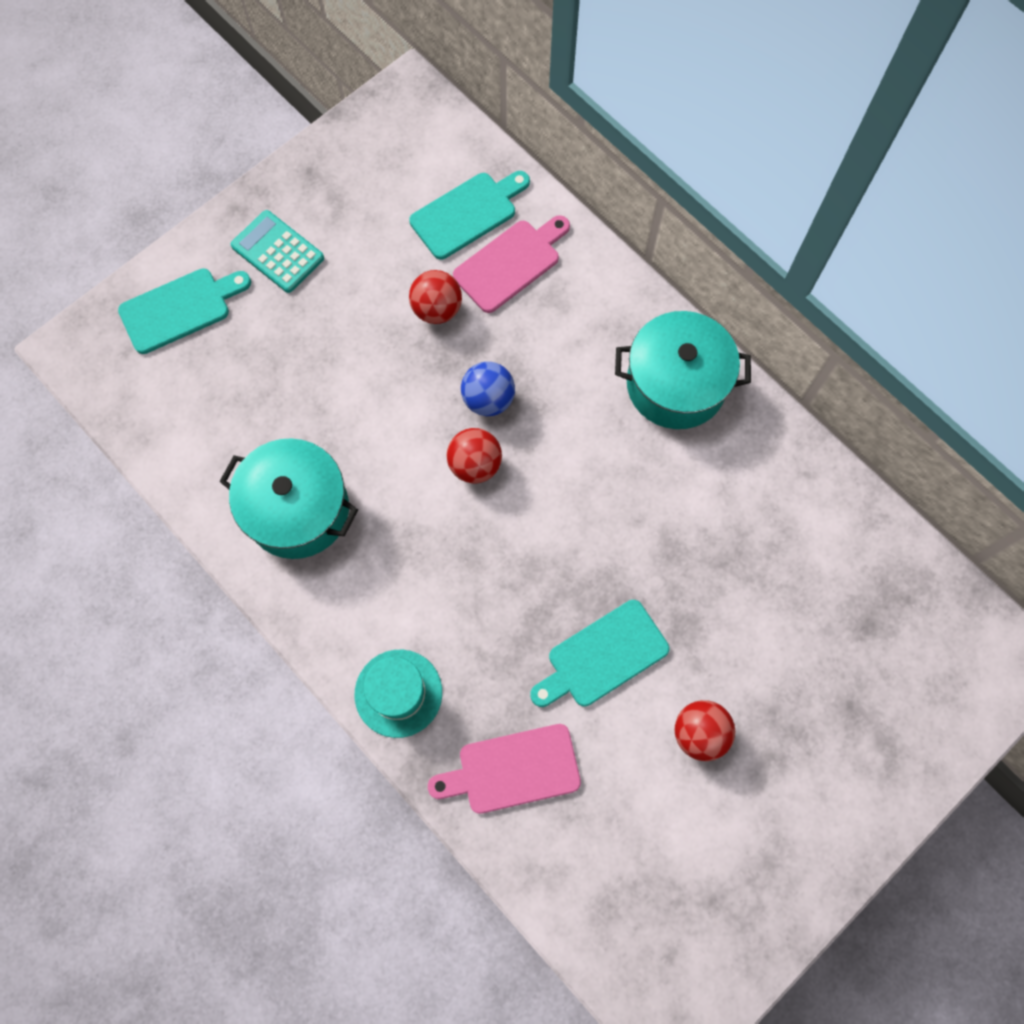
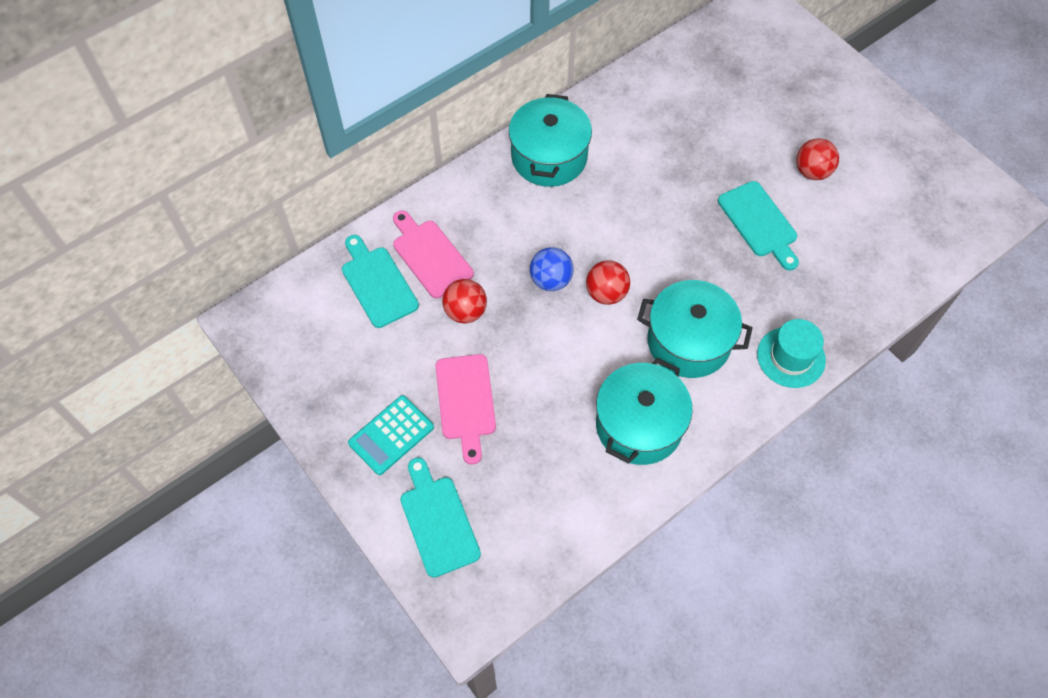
camera: 85 degrees left, 10 degrees down
(413, 565) = (688, 341): none -> turquoise pot
(512, 769) = (844, 285): pink cutting board -> pink cutting board (465, 401)

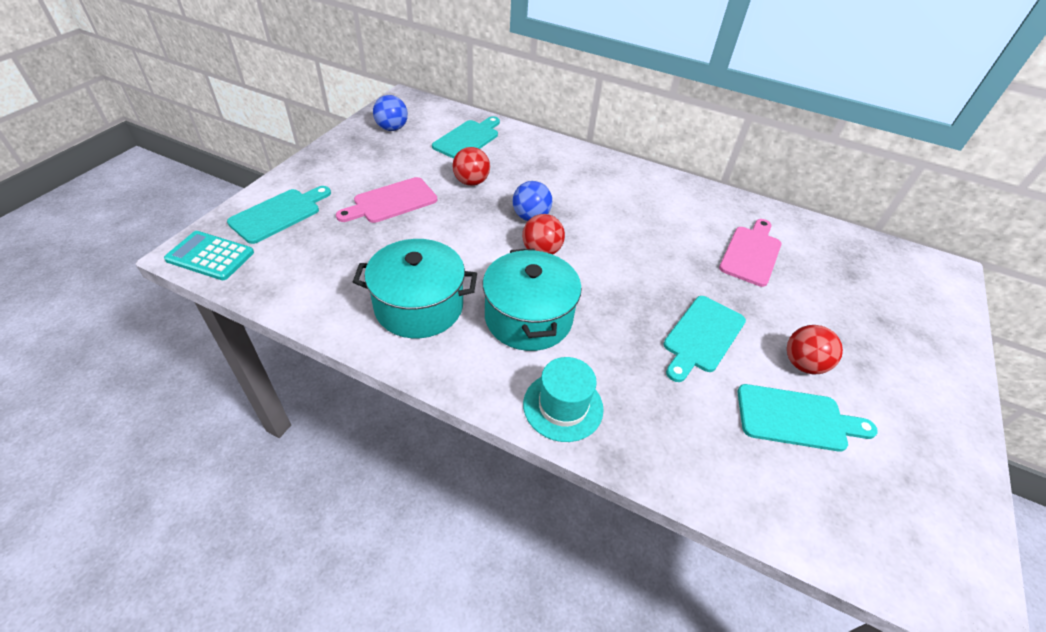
camera: 60 degrees right, 15 degrees down
(312, 357) = (392, 128): none -> blue ball
(391, 435) = (345, 175): turquoise calculator -> turquoise calculator (210, 256)
(430, 256) = (508, 155): pink cutting board -> pink cutting board (751, 253)
(549, 157) = (644, 187): turquoise pot -> none
(857, 209) = (796, 419): none -> turquoise cutting board

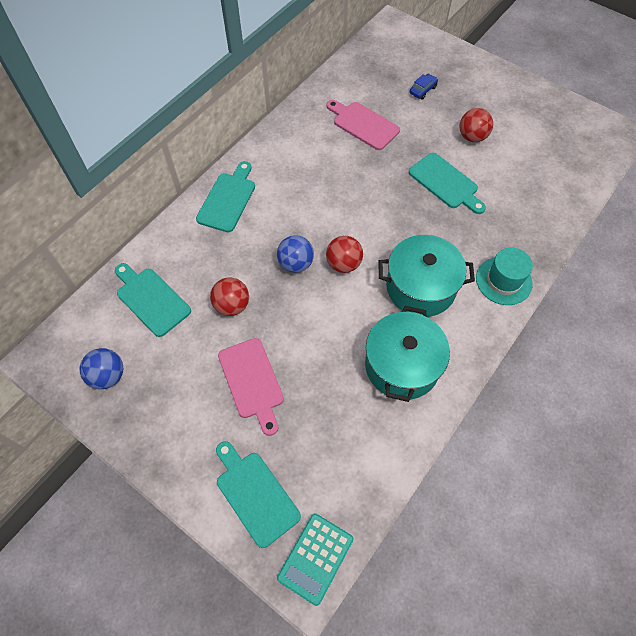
camera: 75 degrees left, 15 degrees up
(796, 419) = (514, 157): turquoise cutting board -> turquoise cutting board (228, 199)
(851, 306) = (423, 90): none -> blue car

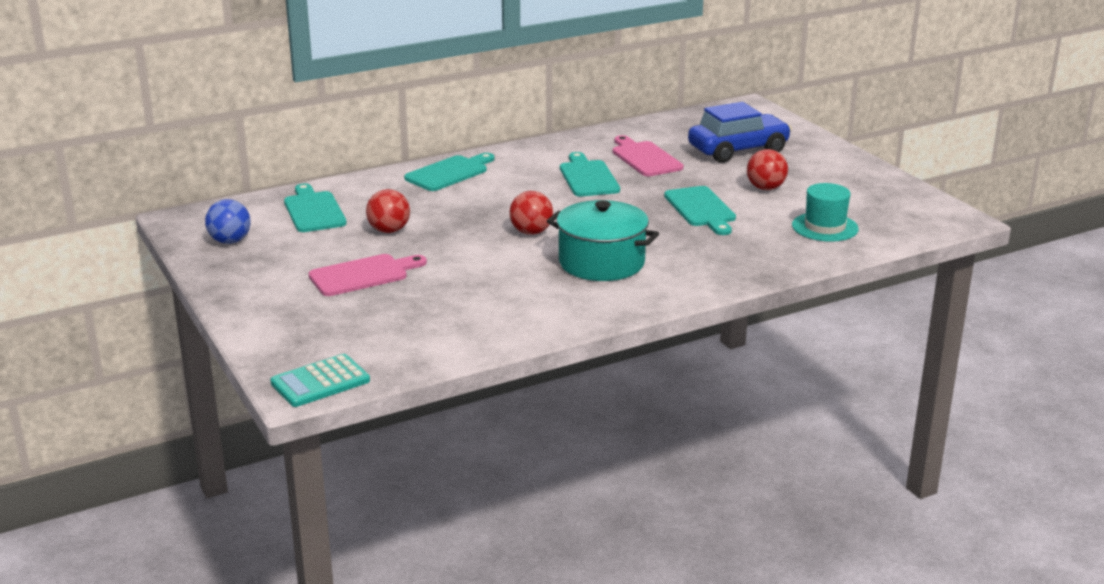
camera: 25 degrees right, 35 degrees down
(252, 382) = (363, 275): pink cutting board -> pink cutting board turned 120 degrees counterclockwise
(255, 494) = (300, 334): turquoise cutting board -> turquoise cutting board (588, 177)
(296, 263) = (480, 222): blue ball -> none
(402, 365) = (529, 301): turquoise pot -> none
(423, 90) = (738, 150): blue car -> blue car, size x2.46
(503, 281) = (703, 279): turquoise hat -> turquoise hat (825, 227)

